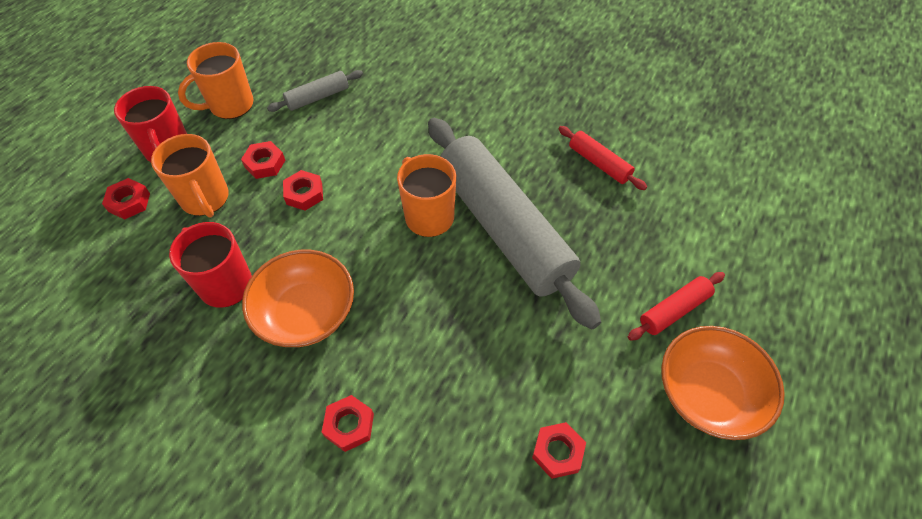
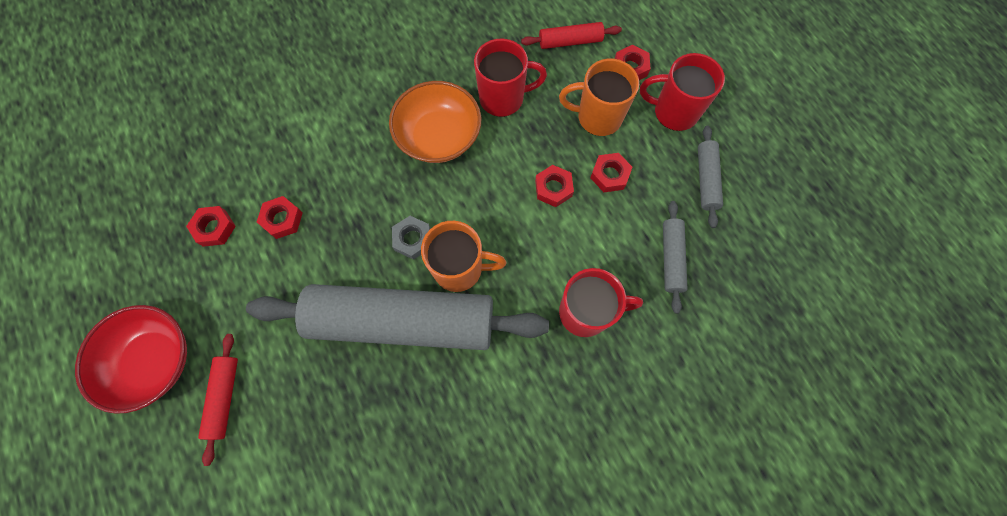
camera: 125 degrees right, 15 degrees up
(230, 105) = (706, 179): orange mug -> grey rolling pin
(349, 425) = (337, 121): red nut -> red nut (282, 219)
(400, 123) = (586, 312): none -> red mug
(429, 266) = (412, 239): none -> grey nut
(599, 163) = (403, 469): red rolling pin -> red rolling pin (570, 41)
(708, 394) = (153, 361): orange bowl -> red bowl

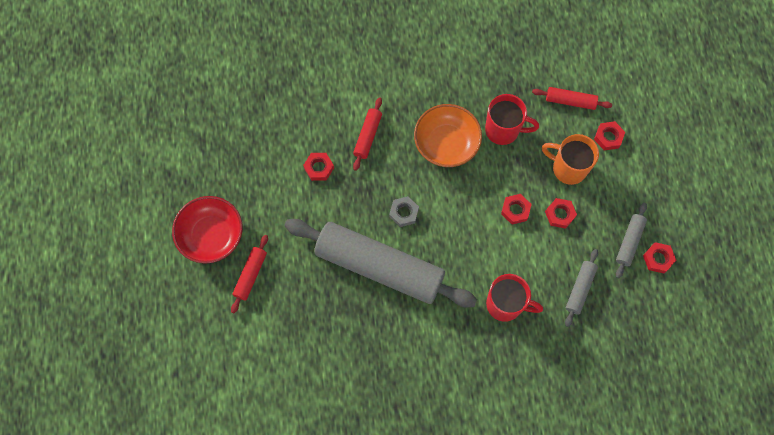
camera: 20 degrees right, 0 degrees up
(214, 228) = (271, 158): red nut -> red nut (658, 259)
(335, 159) = (368, 136): none -> red rolling pin
(460, 269) = (429, 245): orange mug -> none
(674, 112) = (627, 183): red mug -> none

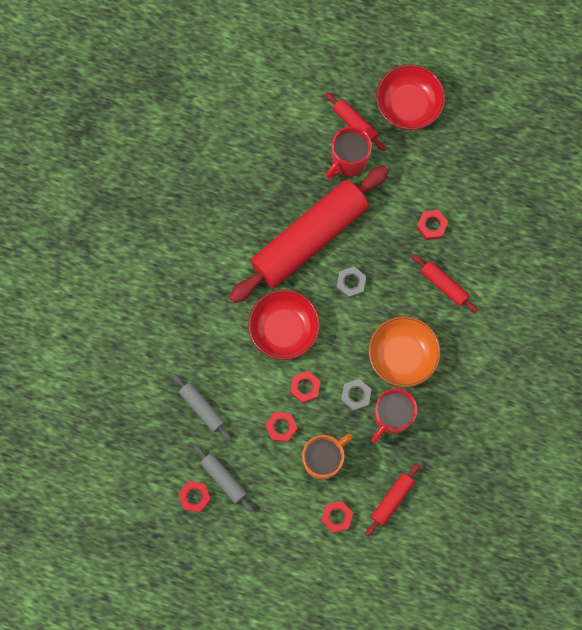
camera: 115 degrees right, 5 degrees up
(379, 266) = (309, 238): grey rolling pin -> red rolling pin
(473, 251) = (284, 329): none -> red bowl
(500, 166) = (355, 395): none -> grey nut
(505, 304) = (220, 333): red mug -> red mug (348, 161)

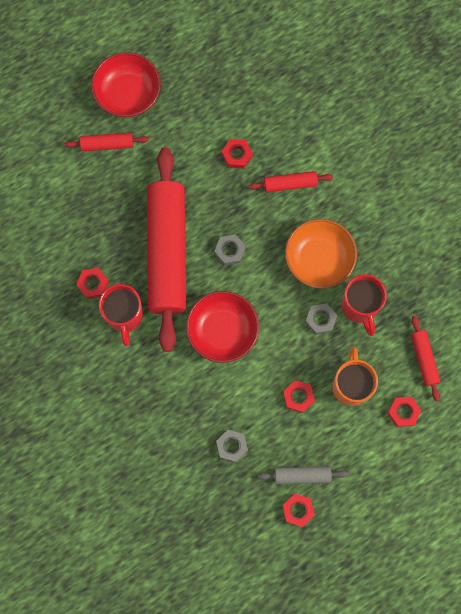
camera: 50 degrees left, 0 degrees up
(202, 408) = (232, 446): grey rolling pin -> grey nut
(305, 387) = (282, 353): red nut -> red nut (93, 284)
(348, 161) = (132, 174): red mug -> red mug (125, 316)

